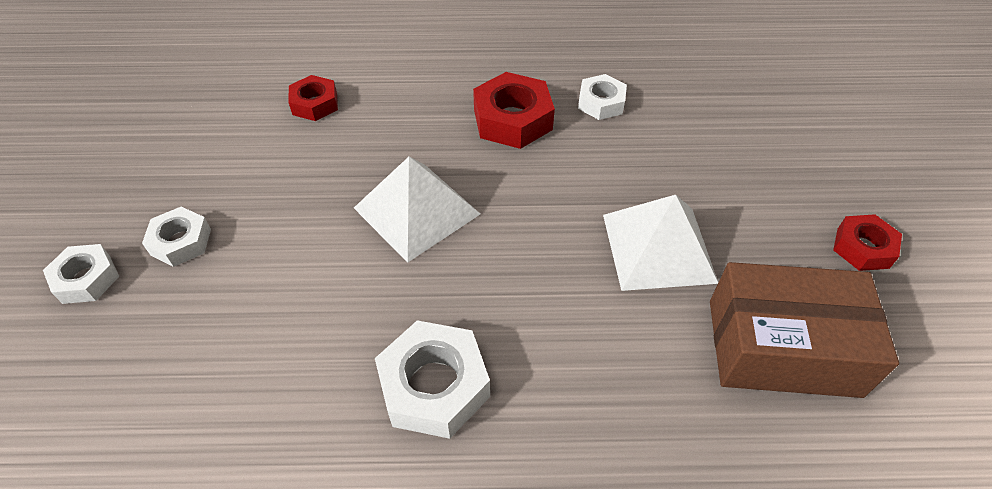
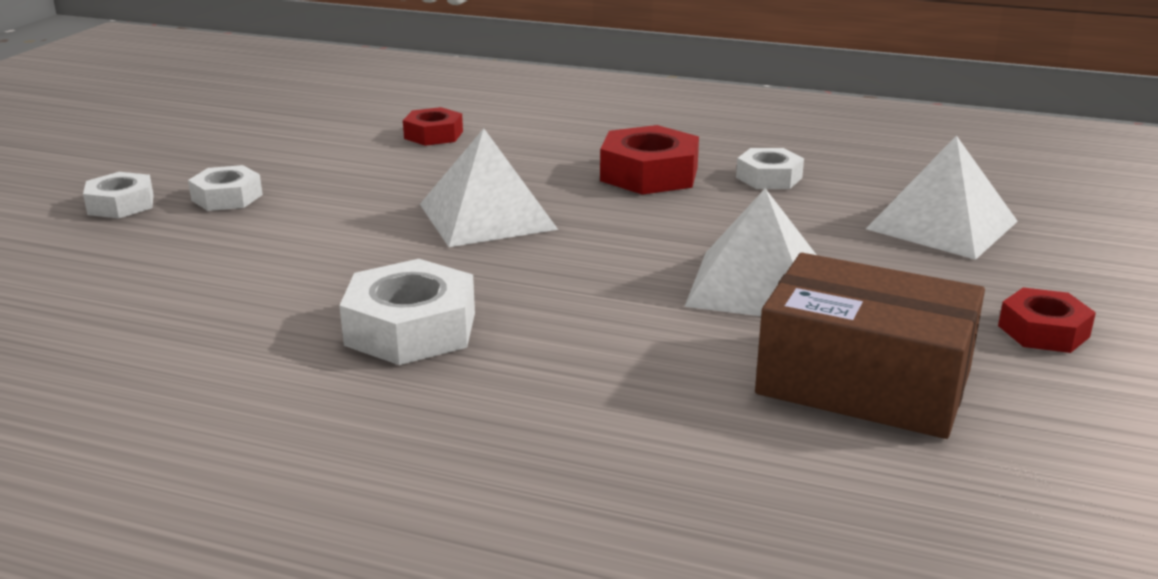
camera: 20 degrees right, 25 degrees down
(744, 134) = (942, 225): none -> white pyramid

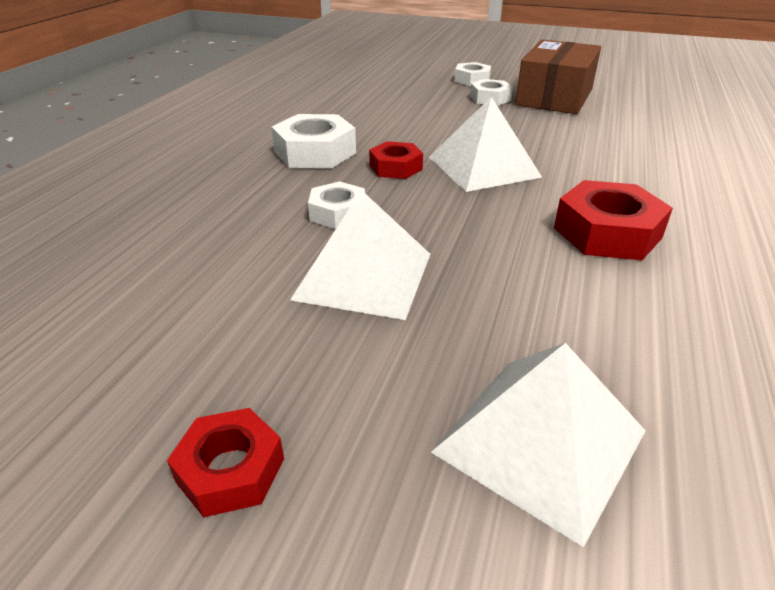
camera: 90 degrees right, 10 degrees up
(433, 135) = (640, 143): red nut -> red nut (395, 167)
(769, 178) = (639, 306): white nut -> white nut (338, 213)
(863, 382) = (183, 313): brown box -> brown box (554, 97)

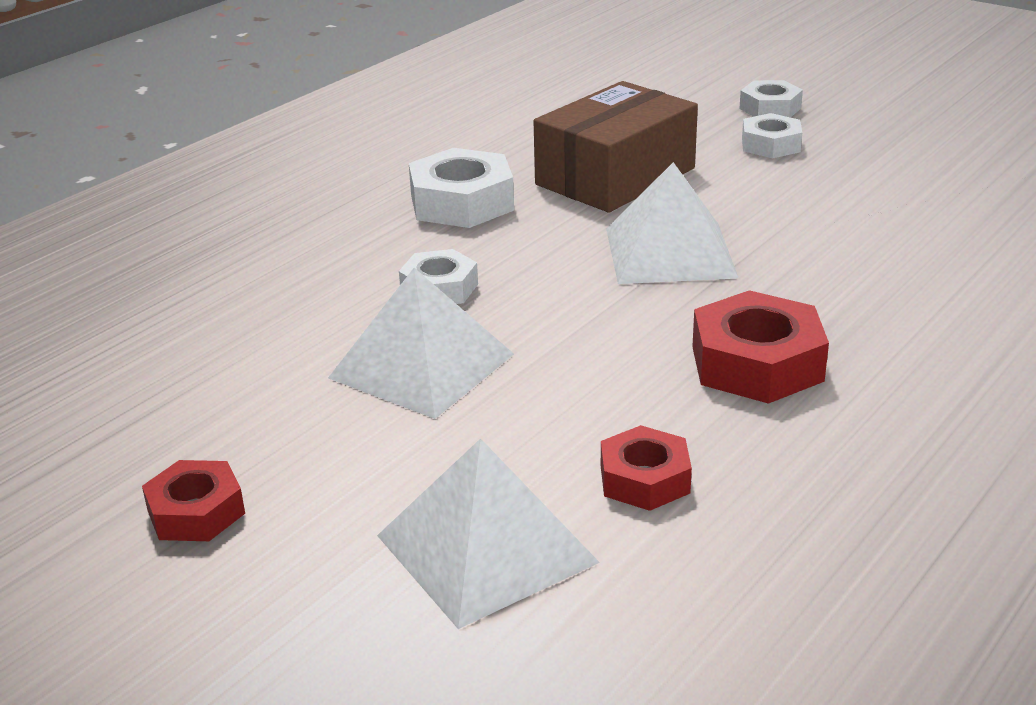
camera: 20 degrees right, 5 degrees down
(395, 167) = (551, 238): red nut -> red nut (644, 479)
(554, 97) = (876, 153): brown box -> brown box (615, 176)

